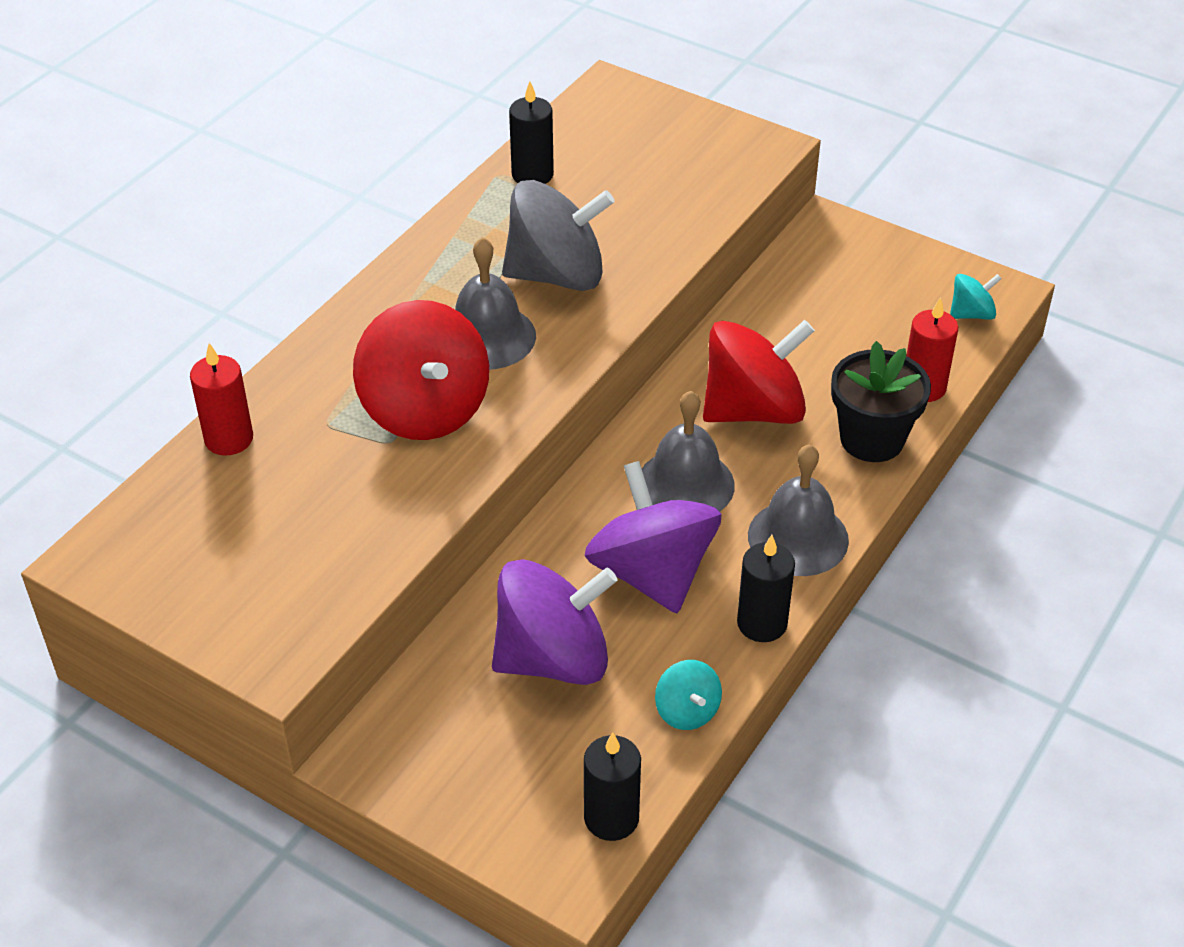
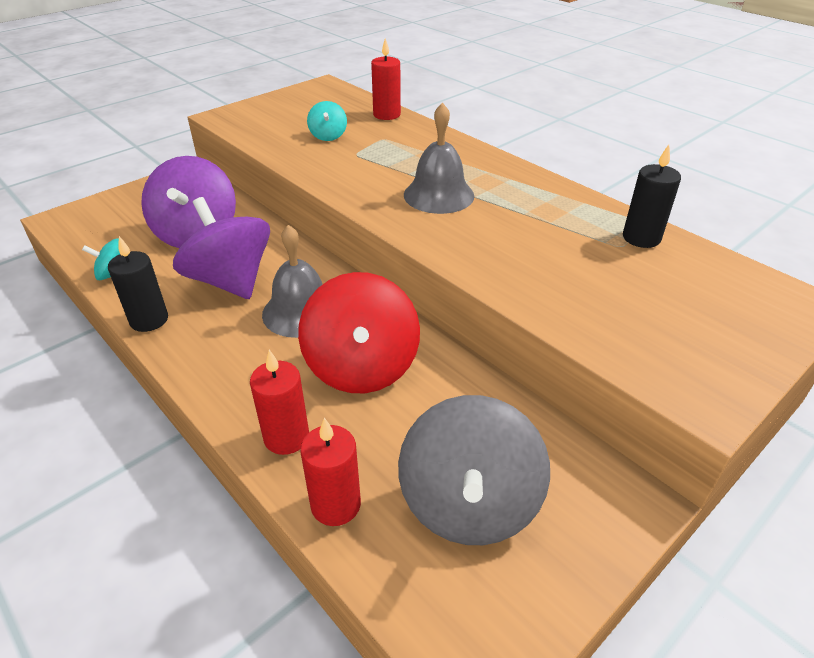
camera: 105 degrees right, 5 degrees down
(425, 409) = (377, 167): red spinning top -> none
(557, 275) = (500, 231): grey spinning top -> grey spinning top (469, 503)
(611, 818) = (76, 236): black candle -> none
(652, 573) = (230, 281): purple spinning top -> purple spinning top turned 120 degrees counterclockwise
(798, 537) = (210, 358): grey bell -> none
(872, 439) = (286, 437): black flower pot -> red candle
(971, 314) = (441, 605): turquoise spinning top -> turquoise spinning top (328, 136)

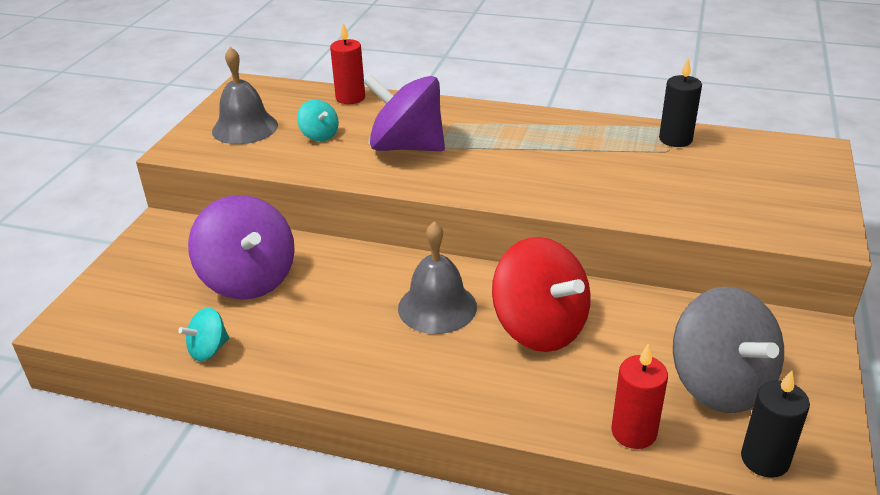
camera: 30 degrees left, 5 degrees down
(149, 320) = (302, 373): black candle -> black candle (764, 459)
(230, 281) = (339, 308): purple spinning top -> purple spinning top (407, 147)
(286, 437) = (542, 406): red candle -> none
(438, 195) = (487, 157): grey bell -> grey bell (245, 128)

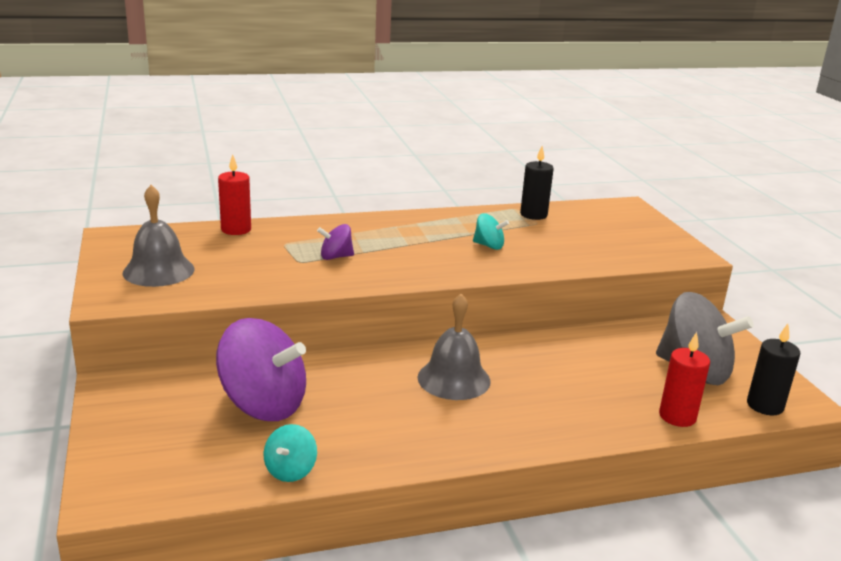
camera: 35 degrees left, 10 degrees down
(319, 135) = (243, 263): turquoise spinning top -> turquoise spinning top (489, 246)
(407, 147) = (335, 257): purple spinning top -> purple spinning top, size x0.47
(539, 328) = (545, 371): red spinning top -> none

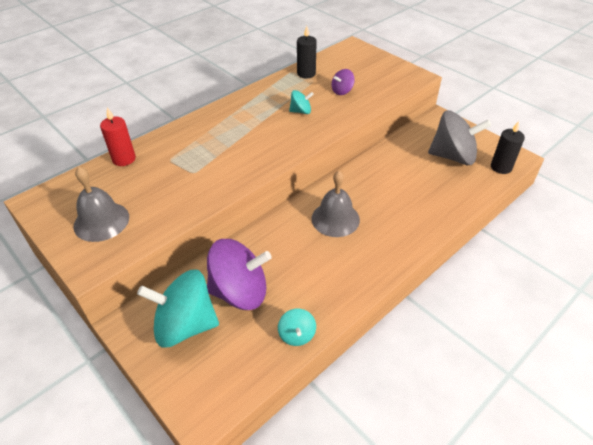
camera: 25 degrees left, 20 degrees up
(171, 411) = (185, 325): none -> turquoise spinning top
(335, 257) = (214, 159): purple spinning top -> purple spinning top (342, 91)
(677, 416) = (467, 194): red candle -> none

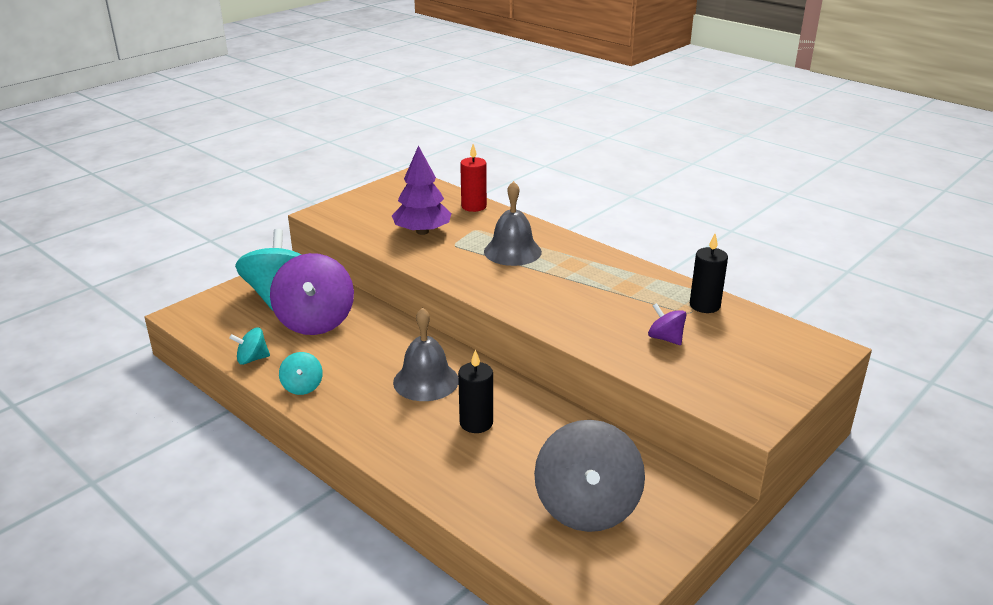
camera: 85 degrees right, 15 degrees down
(101, 221) = (378, 210): grey bell -> grey bell (512, 251)
(161, 191) = (422, 231): none -> purple tree
(301, 111) = (596, 305): turquoise spinning top -> turquoise spinning top (302, 387)
(501, 167) = (568, 570): black candle -> black candle (476, 423)

